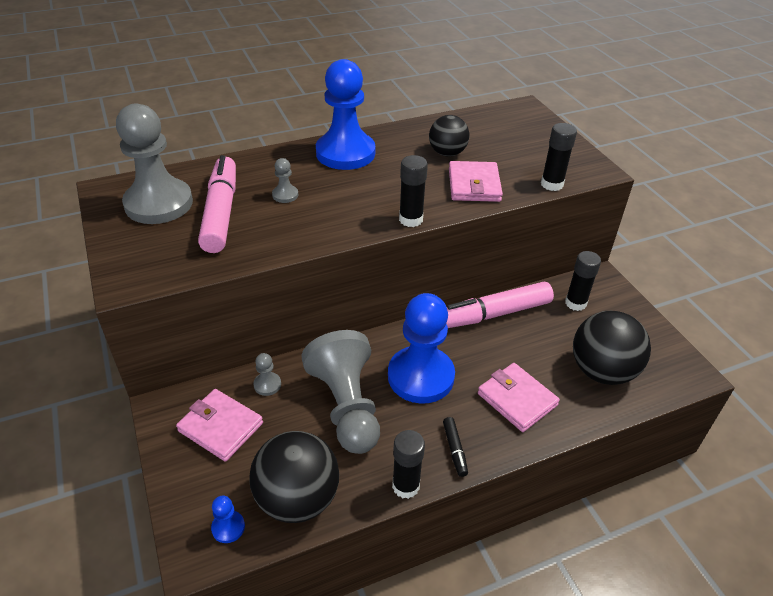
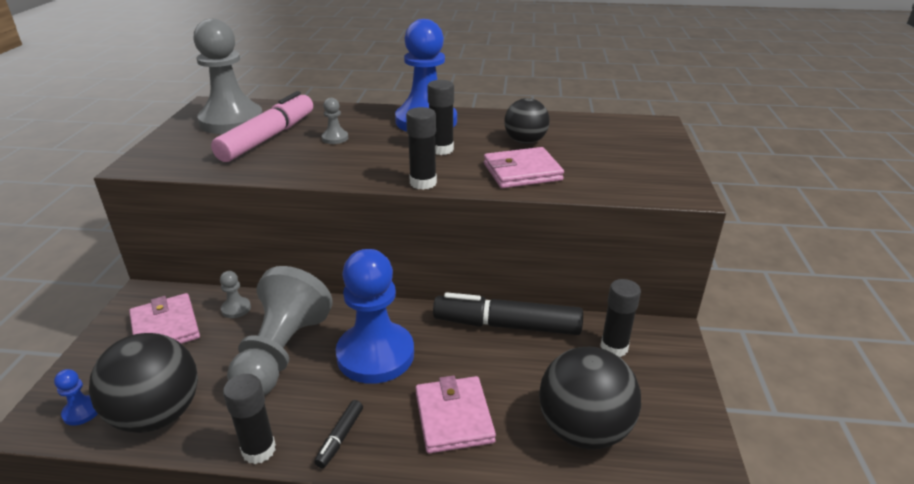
camera: 30 degrees right, 10 degrees down
(474, 185) = (522, 172): pink wallet -> pink wallet turned 45 degrees clockwise
(493, 314) = (507, 325): pink marker -> black marker
(552, 184) = (612, 191): black glue stick -> black glue stick (441, 149)

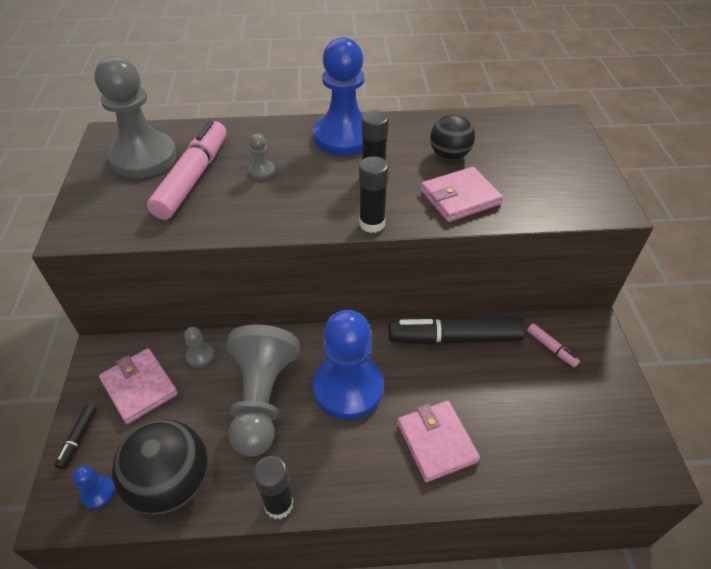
camera: 10 degrees left, 15 degrees up
(340, 437) = (346, 479): black marker -> black marker (78, 438)
(583, 430) = (546, 436): black ball -> none
(614, 347) = (551, 348): black glue stick -> pink marker

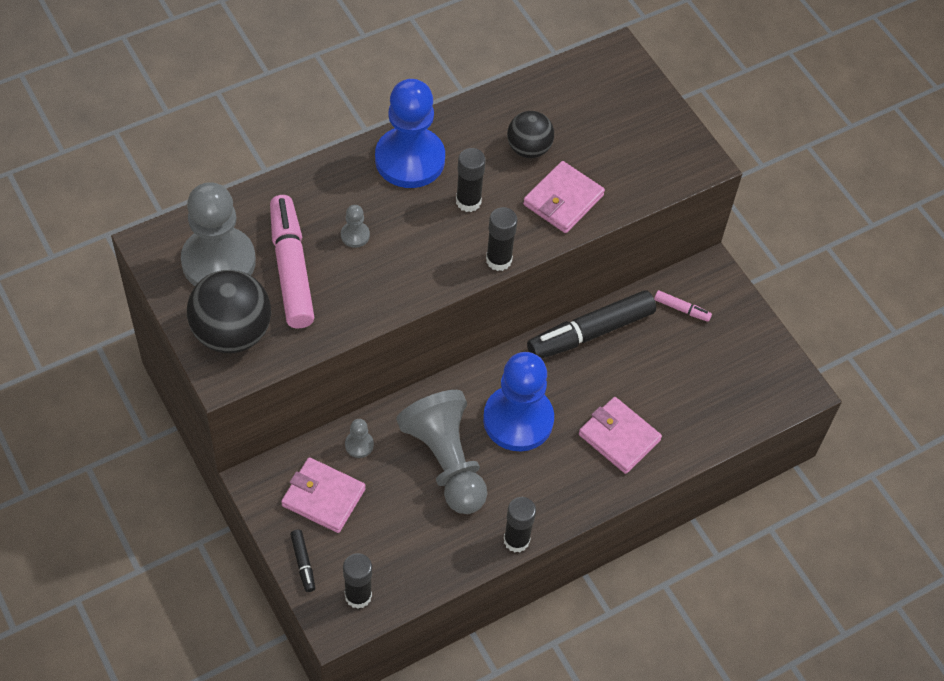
camera: 30 degrees left, 10 degrees up
(98, 493) = (358, 596): blue pawn -> black glue stick
(172, 484) = (416, 562): black ball -> black ball (232, 333)

